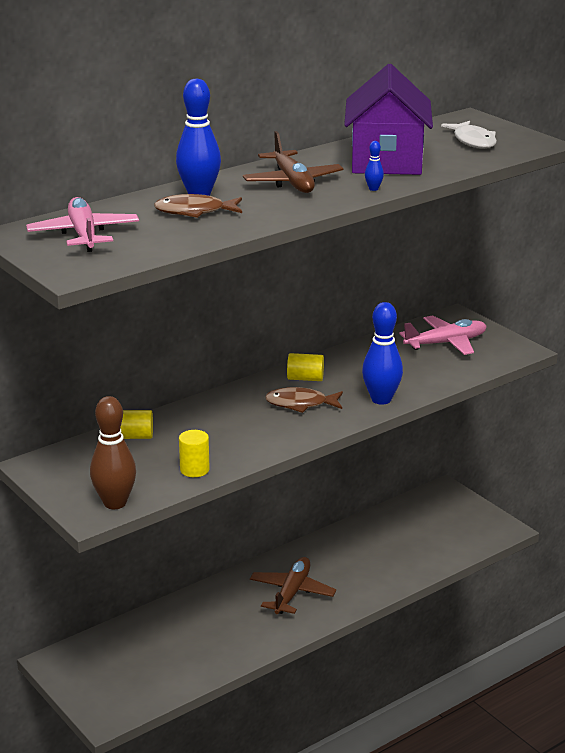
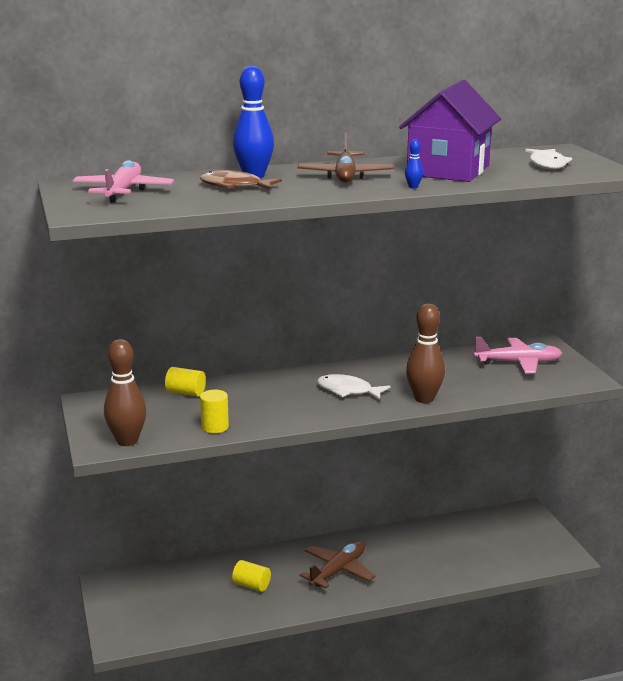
camera: 20 degrees right, 5 degrees down
(300, 404) = (348, 391): brown fish -> white fish
(305, 378) = (367, 372): yellow cylinder -> yellow cylinder (251, 585)
(381, 399) = (424, 399): blue bowling pin -> brown bowling pin

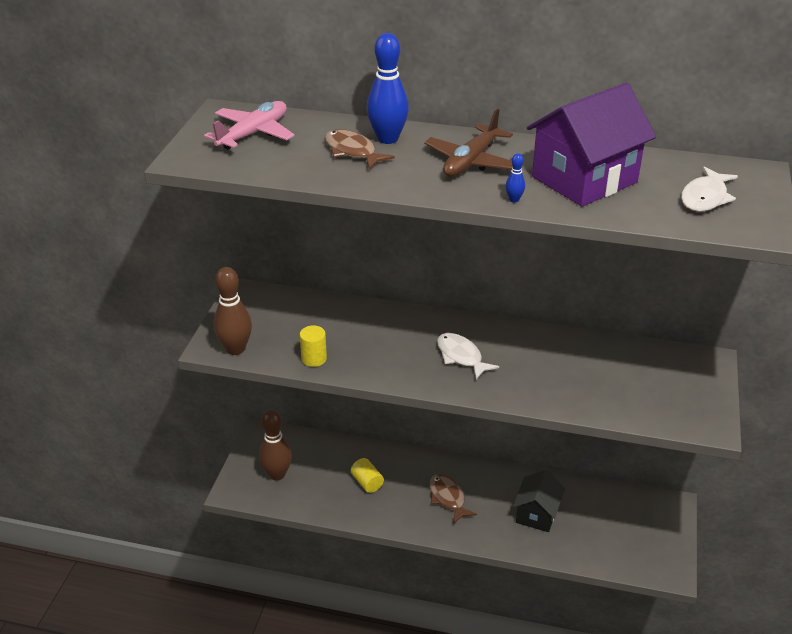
camera: 30 degrees right, 15 degrees up
(186, 393) = (324, 309): yellow cylinder -> none
(338, 571) = (448, 498): brown plane -> brown fish
(424, 399) = (521, 392): brown bowling pin -> brown bowling pin (277, 474)
(426, 555) = (536, 514): none -> black house
(518, 363) = (658, 379): pink plane -> none

